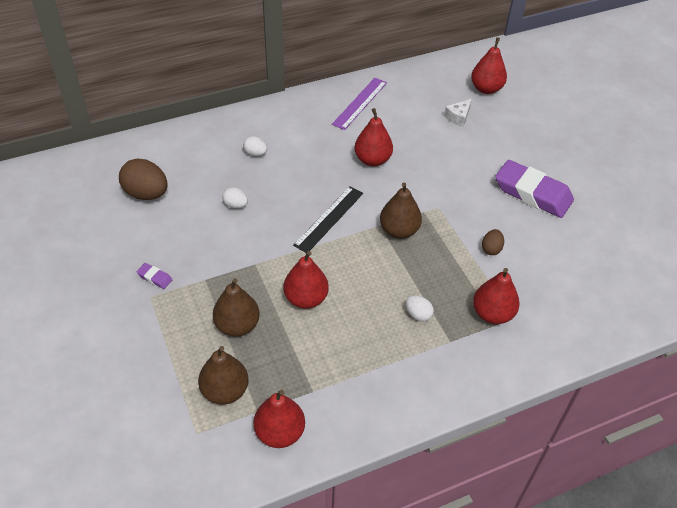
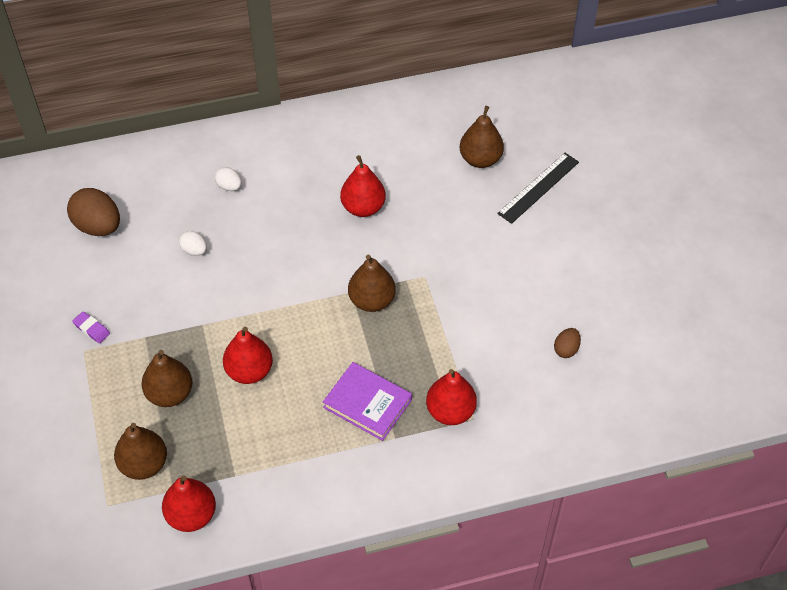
camera: 10 degrees right, 5 degrees up
(329, 219) = (295, 278): black ruler -> black ruler (538, 187)
(360, 103) = (366, 130): purple ruler -> none
(418, 315) = (367, 403): white egg -> purple book
(458, 117) = (480, 159): white cheese -> brown pear
(486, 89) = (525, 123): red pear -> none
(491, 249) = (471, 334): brown egg -> brown egg (566, 349)
(532, 193) = (540, 269): purple eraser -> none

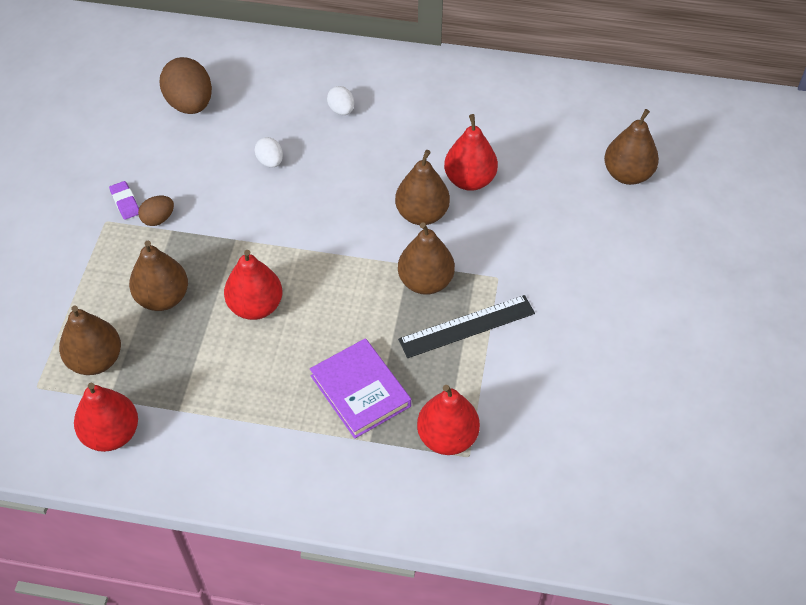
camera: 25 degrees right, 0 degrees up
(340, 248) = (422, 214): none -> brown pear
(538, 187) = (679, 227): black ruler -> black ruler (466, 326)
(566, 349) = (618, 421): brown egg -> brown egg (158, 219)

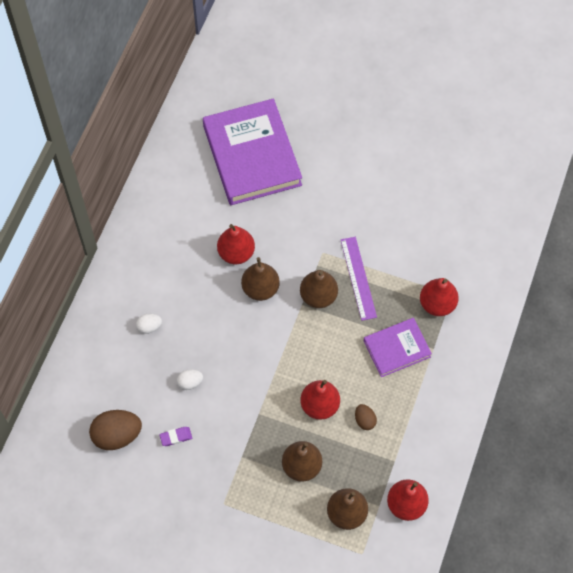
camera: 80 degrees left, 10 degrees up
(125, 202) = (208, 488): purple eraser -> purple eraser (176, 437)
(158, 219) = (229, 465): brown egg -> brown egg (364, 420)
(466, 326) = (358, 278): black ruler -> purple ruler
(627, 174) = (251, 155): brown pear -> purple book

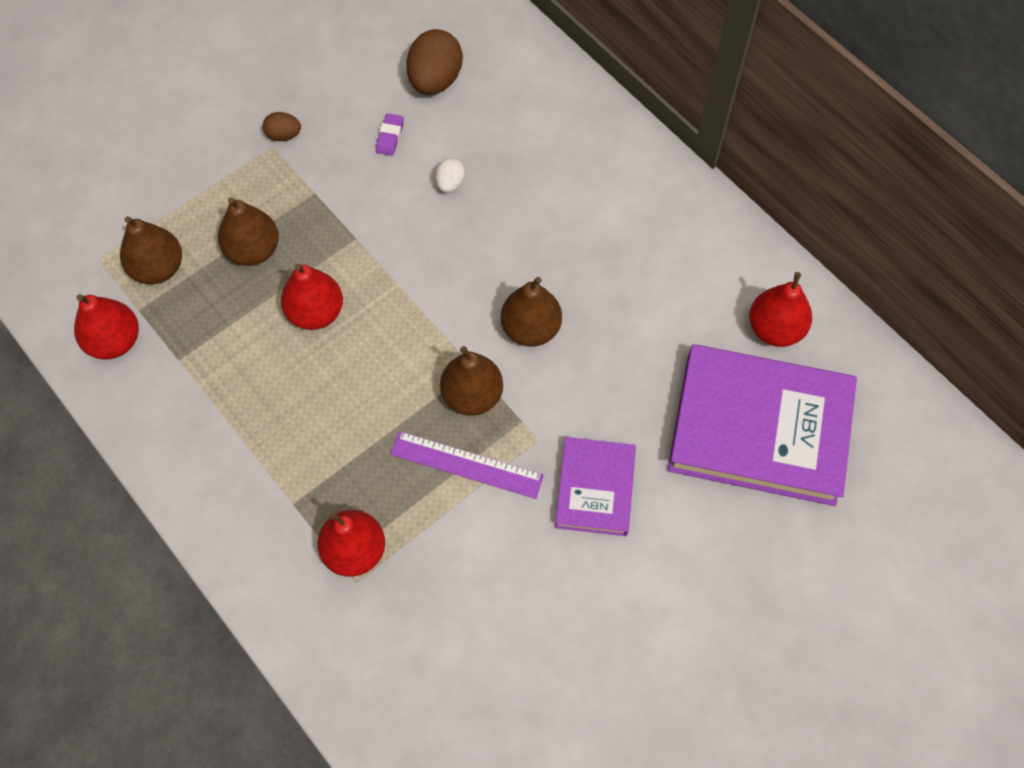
camera: 120 degrees right, 0 degrees up
(149, 327) = (558, 175): white egg -> none
(236, 253) = (605, 326): red pear -> red pear (775, 329)
(364, 420) = (257, 355): brown egg -> brown egg (283, 135)
(397, 348) = (326, 454): purple book -> purple book (595, 488)

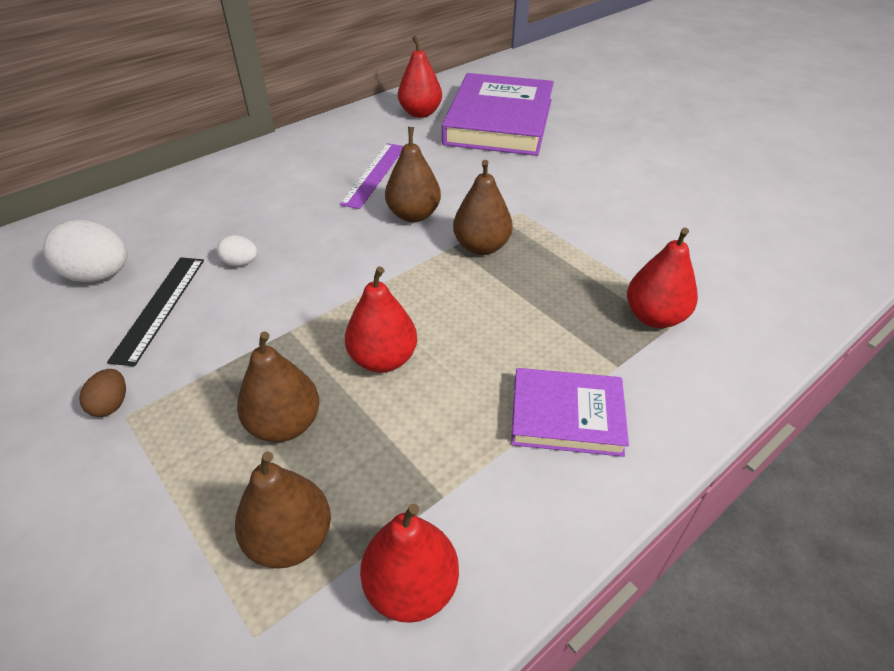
camera: 90 degrees left, 20 degrees down
(390, 137) = (160, 308): purple eraser -> black ruler
(435, 80) = (99, 275): brown egg -> white egg
(467, 464) = (550, 249): purple ruler -> purple ruler (374, 174)
(595, 488) = (558, 186): purple book -> purple book (566, 415)

